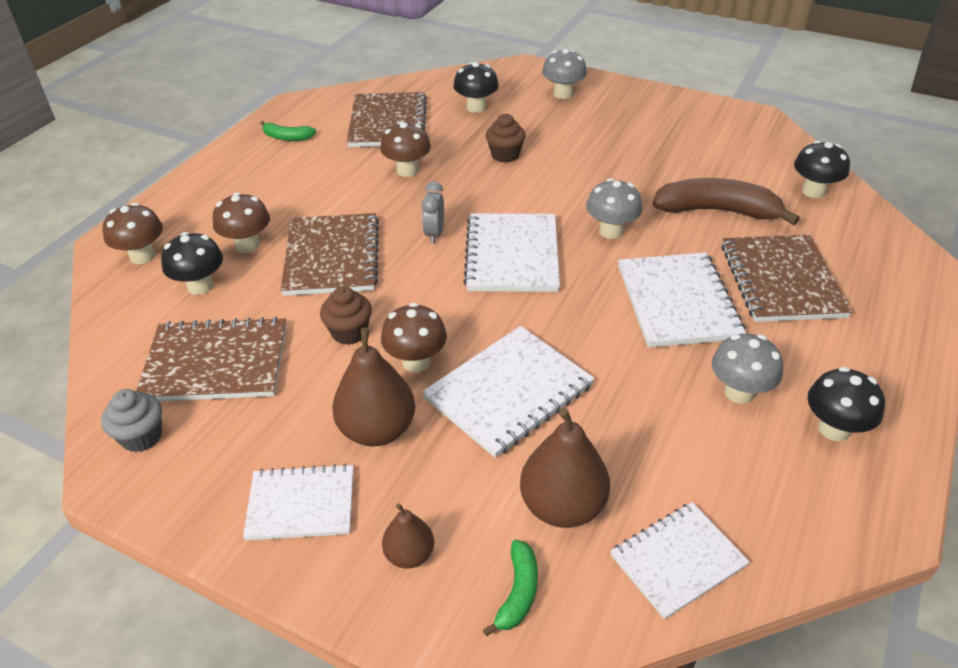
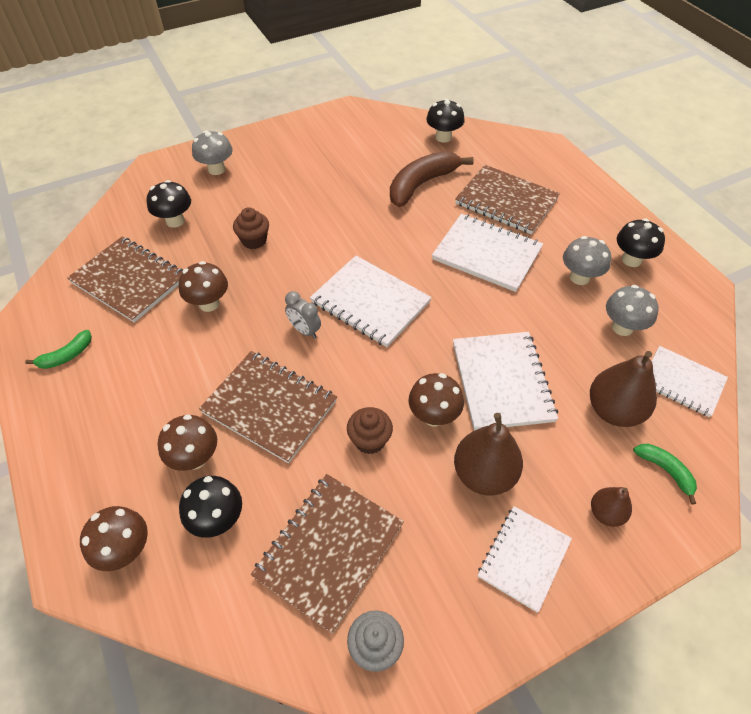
camera: 55 degrees left, 10 degrees up
(611, 231) = (393, 241): grey mushroom -> grey mushroom (622, 327)
(678, 561) = (682, 382): white notebook -> white notebook turned 60 degrees counterclockwise

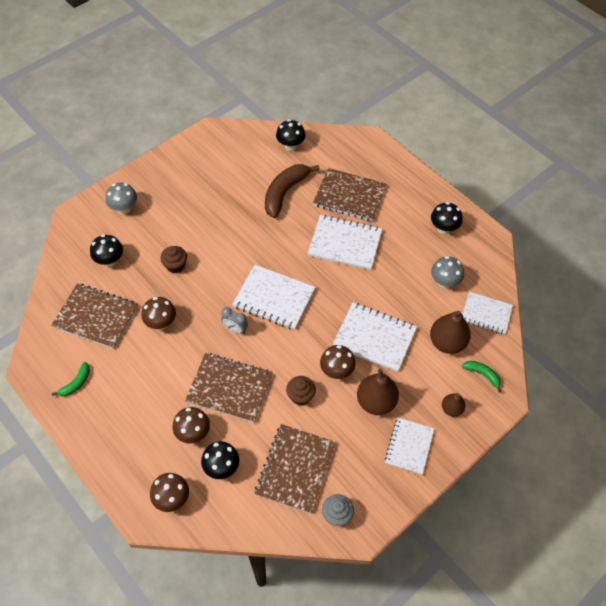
camera: 15 degrees left, 5 degrees up
(501, 381) = (374, 338): white notebook -> white notebook turned 45 degrees counterclockwise
(579, 277) = (411, 249): grey mushroom -> none

